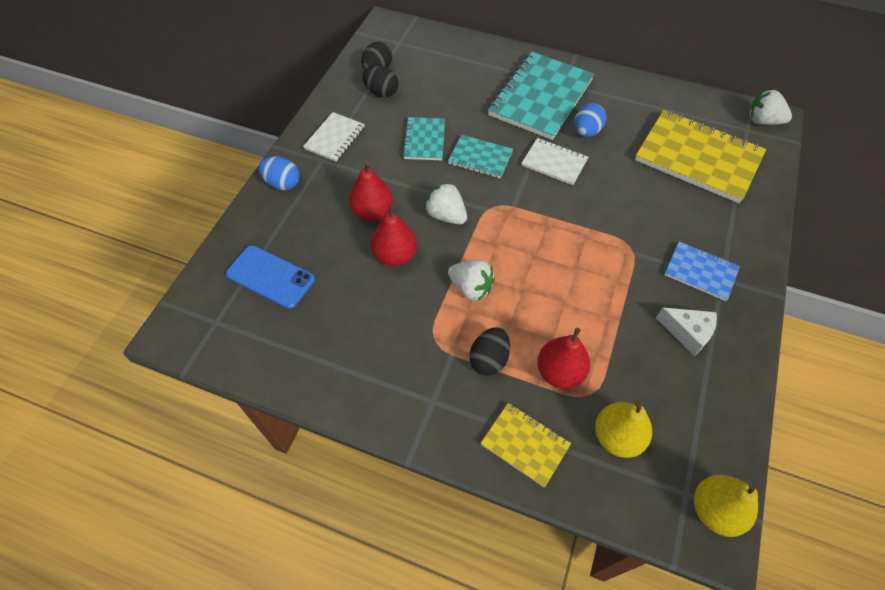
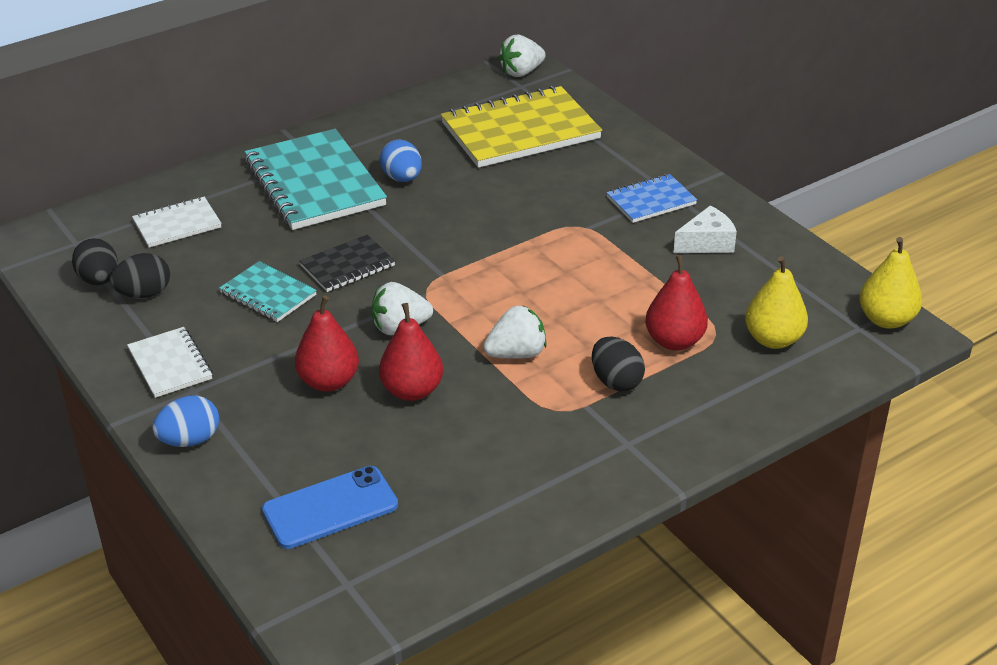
camera: 55 degrees left, 20 degrees down
(480, 158) = (347, 266): turquoise notebook -> black notebook
(525, 445) = (732, 402): yellow notebook -> none
(554, 163) = (418, 219): white notebook -> white notebook (177, 224)

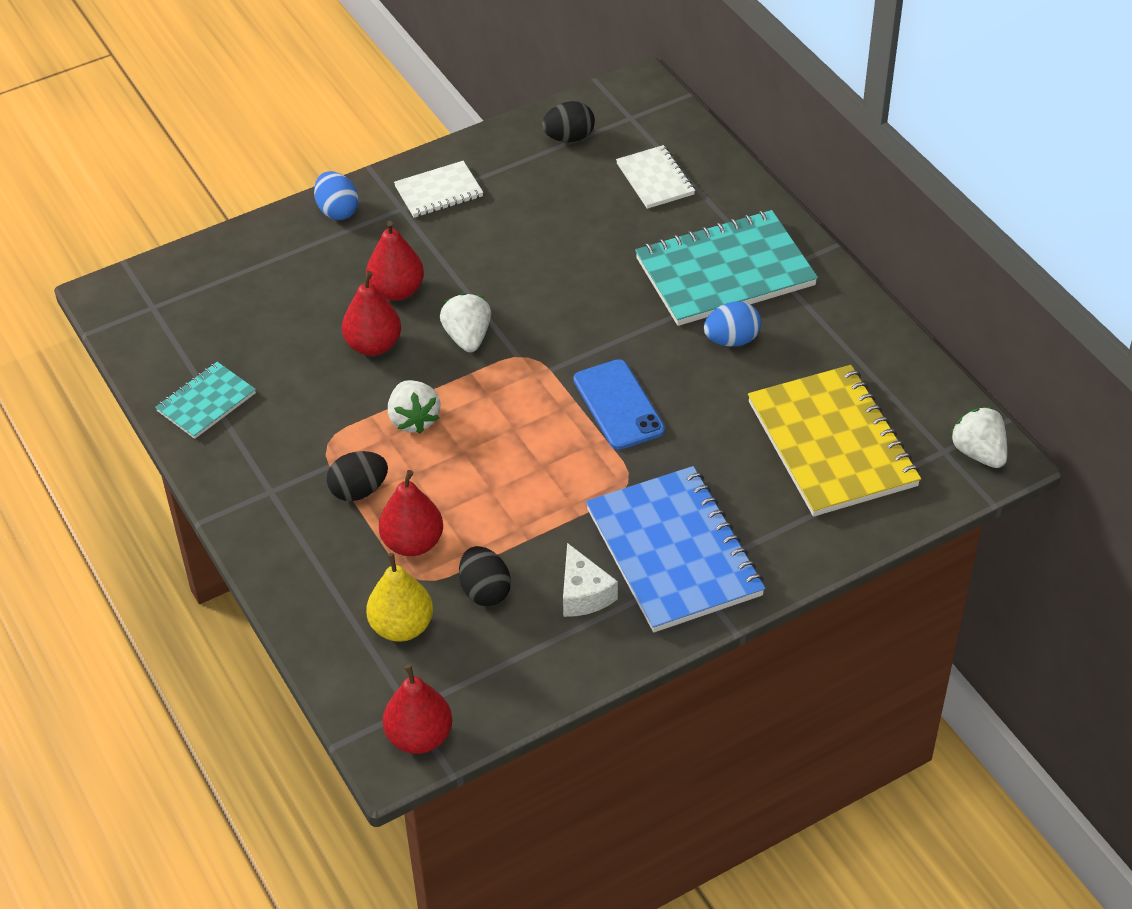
camera: 95 degrees right, 10 degrees up
(144, 294) = (544, 167): black egg -> black egg (485, 591)
(268, 294) = (533, 247): turquoise notebook -> turquoise notebook (206, 402)
(330, 508) = (237, 295): blue phone -> blue phone (618, 405)
(347, 266) = (572, 300): black notebook -> none
(651, 201) = (673, 552): blue notebook -> blue notebook, size x1.93
(886, 320) = (419, 737): yellow pear -> red pear

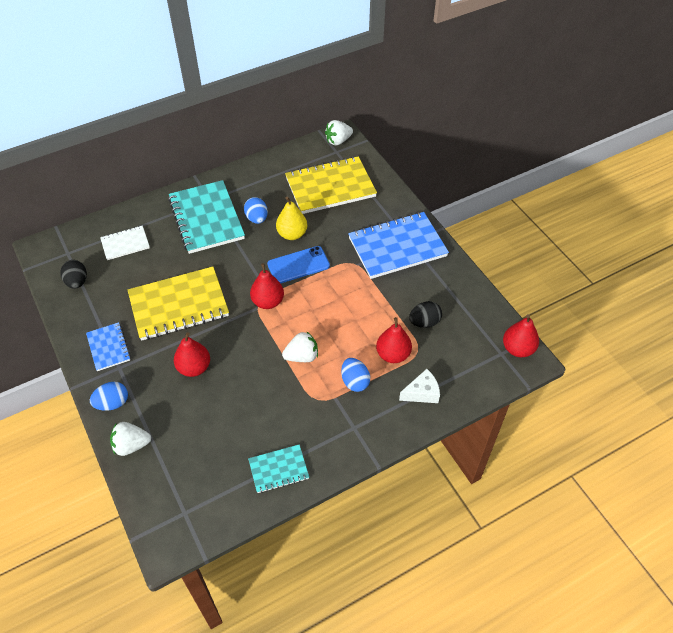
camera: 90 degrees left, 5 degrees up
(206, 402) = (278, 469): turquoise notebook -> turquoise notebook turned 60 degrees counterclockwise
(359, 490) = (355, 381): black egg -> blue egg
(373, 345) = (239, 378): red pear -> red pear (268, 302)
(402, 627) = (449, 358): yellow pear -> yellow pear (292, 234)
(438, 191) = (108, 347): white notebook -> blue notebook
(467, 337) = (239, 331): white strawberry -> white strawberry (131, 445)
(523, 259) = (178, 305): none -> yellow notebook
(583, 594) = (424, 282): white cheese -> white cheese (422, 393)

